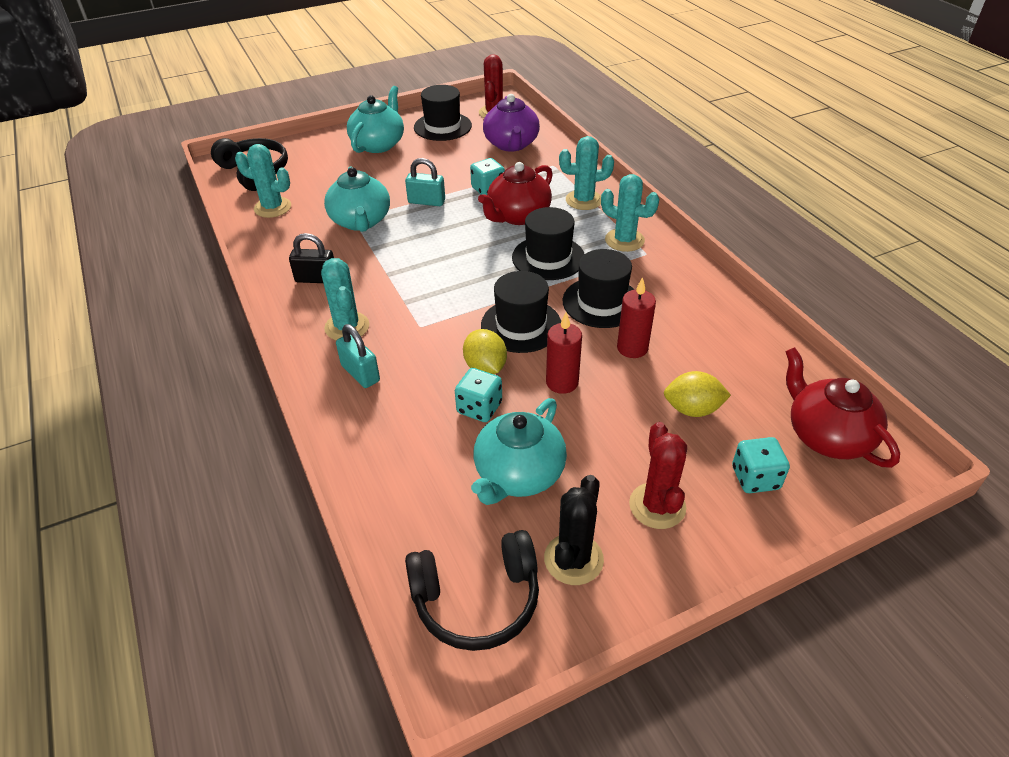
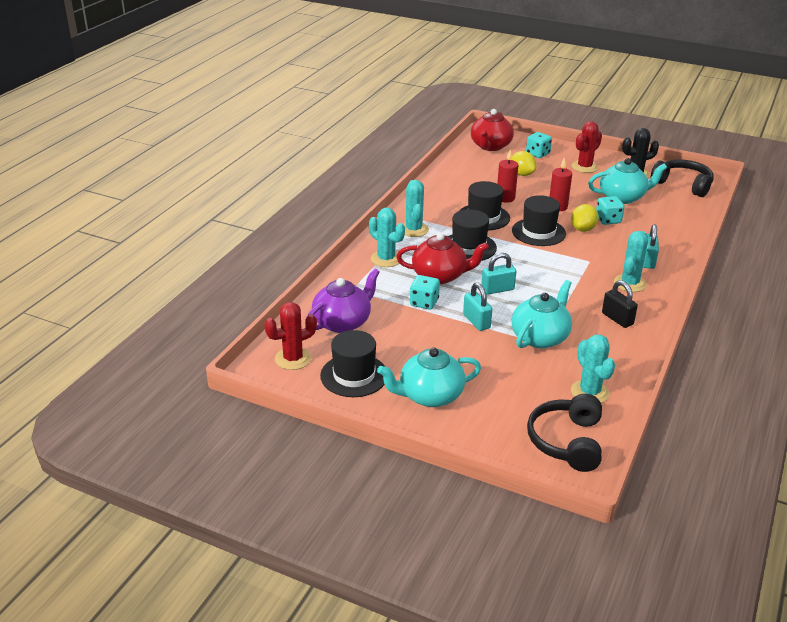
camera: 130 degrees left, 10 degrees down
(454, 236) = (497, 289): none -> turquoise padlock

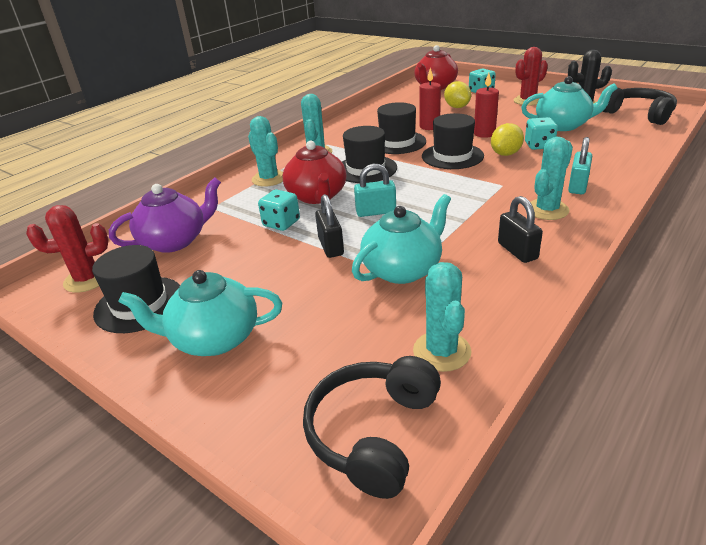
camera: 15 degrees right, 0 degrees up
(440, 276) = (317, 196): red teapot -> red teapot turned 60 degrees clockwise
(476, 321) = (331, 246): turquoise padlock -> black padlock

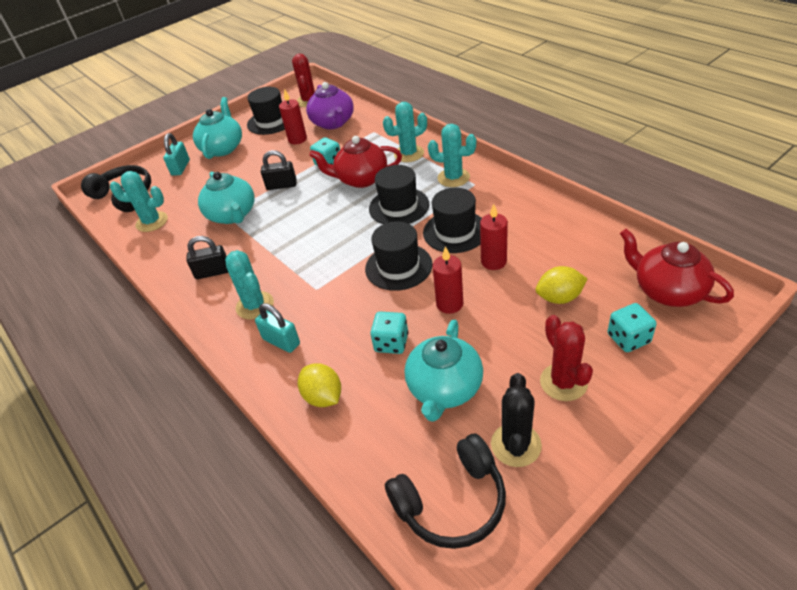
camera: 105 degrees right, 10 degrees up
(211, 262) = (297, 139): none -> red candle
(376, 212) = (315, 208): turquoise padlock -> turquoise padlock (180, 168)
(505, 154) = (383, 308): yellow lemon -> yellow lemon (323, 397)

